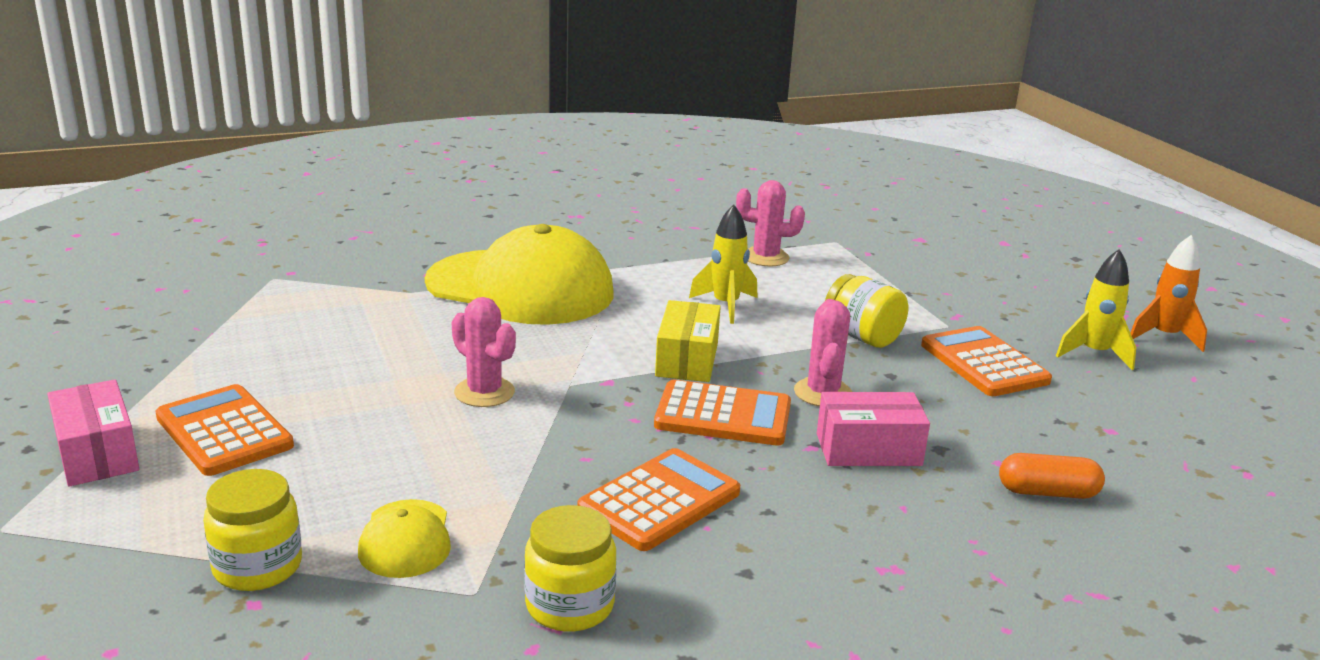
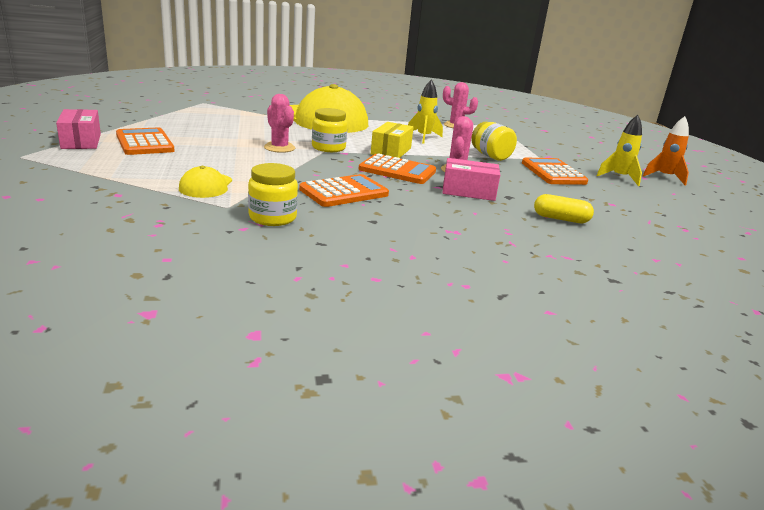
camera: 10 degrees right, 0 degrees up
(257, 567) = (128, 184): yellow jar -> yellow jar (328, 148)
(1047, 492) = (561, 219): orange capsule -> yellow capsule

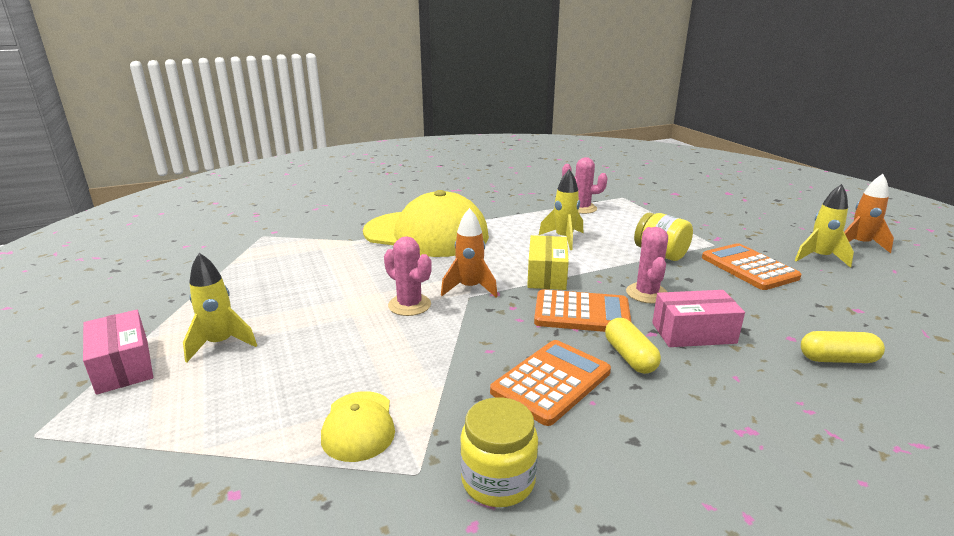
camera: 10 degrees left, 0 degrees up
(144, 143) = (221, 344): orange calculator -> yellow rocket
(328, 148) = (470, 288): yellow jar -> orange rocket
(409, 192) = (630, 357): none -> yellow capsule

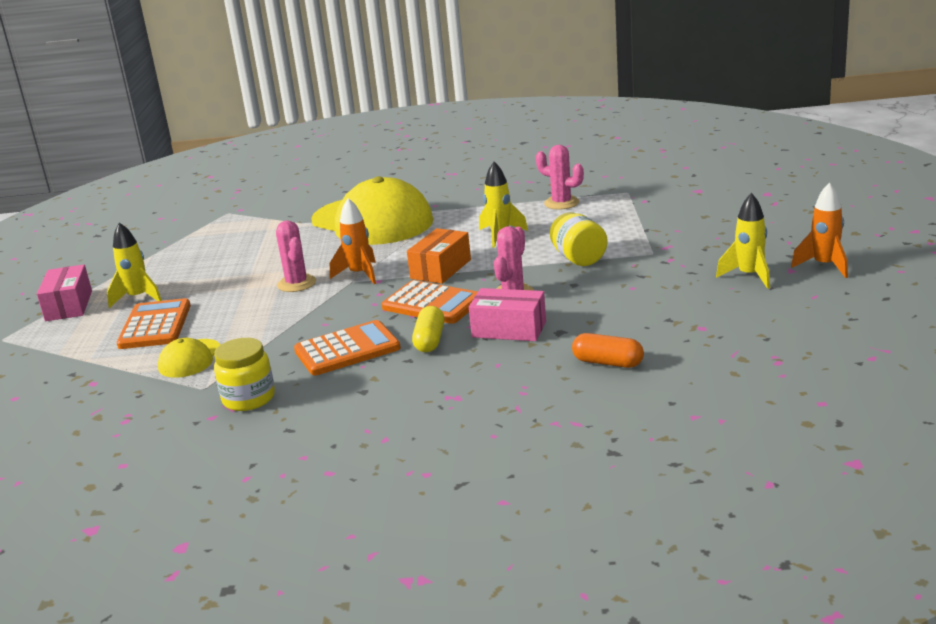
camera: 25 degrees right, 0 degrees up
(546, 275) = (441, 269): yellow box -> orange box
(749, 268) = (652, 279): orange calculator -> orange calculator (155, 325)
(837, 359) = (608, 362): yellow capsule -> orange capsule

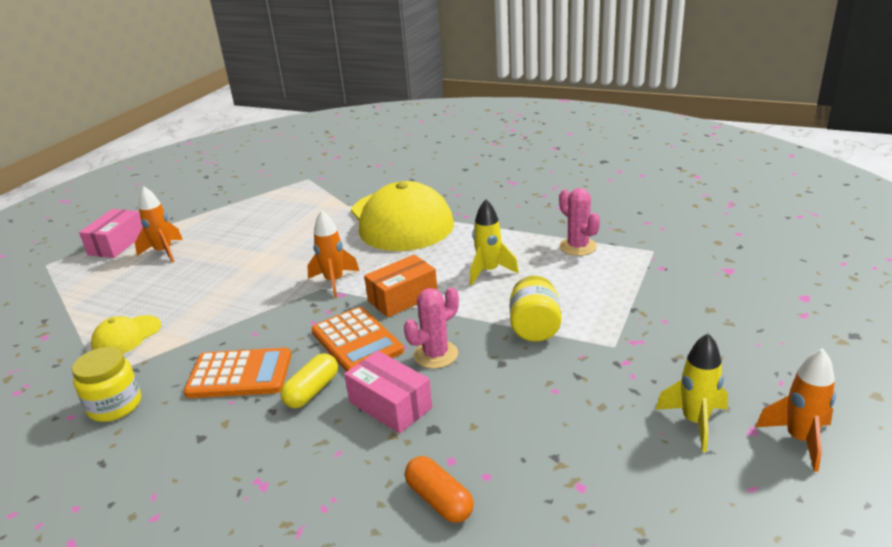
camera: 25 degrees right, 5 degrees up
(138, 298) = (164, 252): yellow rocket -> orange rocket
(155, 325) = (144, 287): orange calculator -> none
(296, 284) = (280, 275): pink cactus -> none

